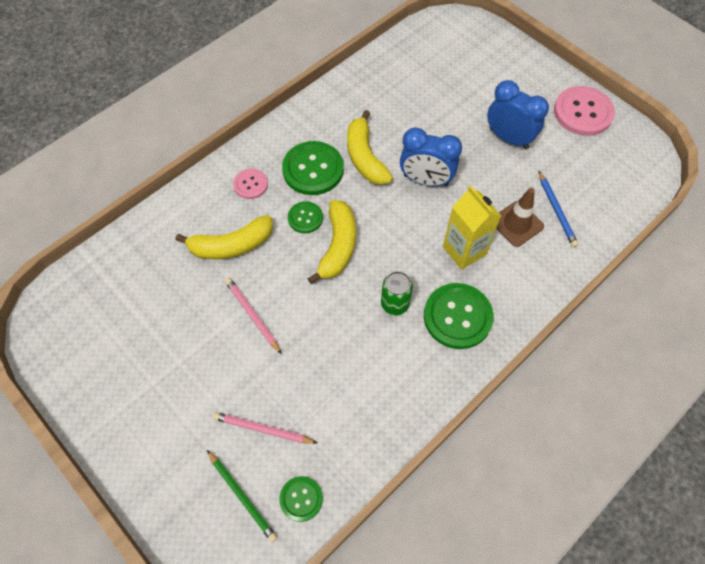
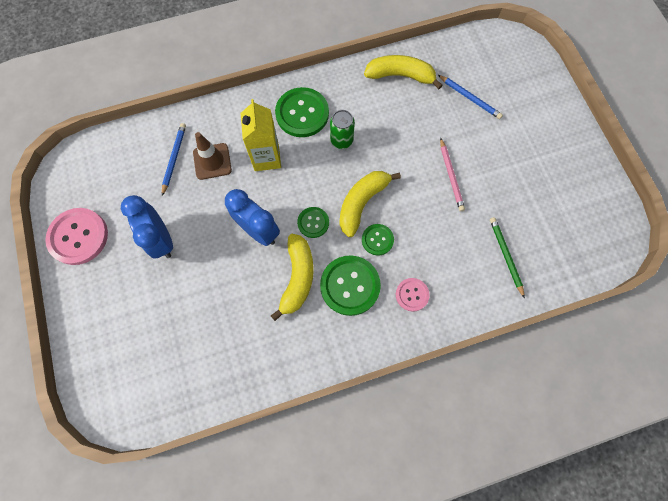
camera: 155 degrees left, 10 degrees up
(231, 245) = (448, 241): yellow banana -> yellow banana (400, 75)
(242, 496) = (495, 67): green pencil -> green pencil (505, 256)
(263, 429) = (469, 98): pink pencil -> blue pencil
(301, 499) = (459, 52): green button -> green button (313, 223)

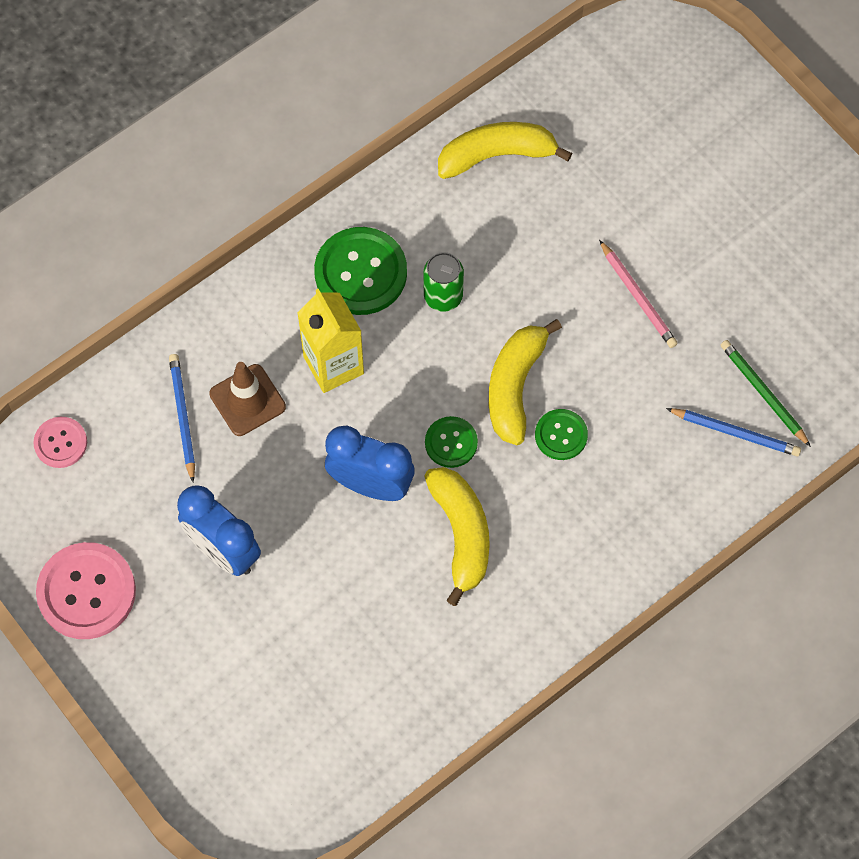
camera: 20 degrees left, 5 degrees down
(350, 285) = (546, 518): green button -> none
(412, 295) = (644, 499): pink button -> pink button (60, 443)
(469, 98) = (622, 157): blue pencil -> blue pencil (735, 433)

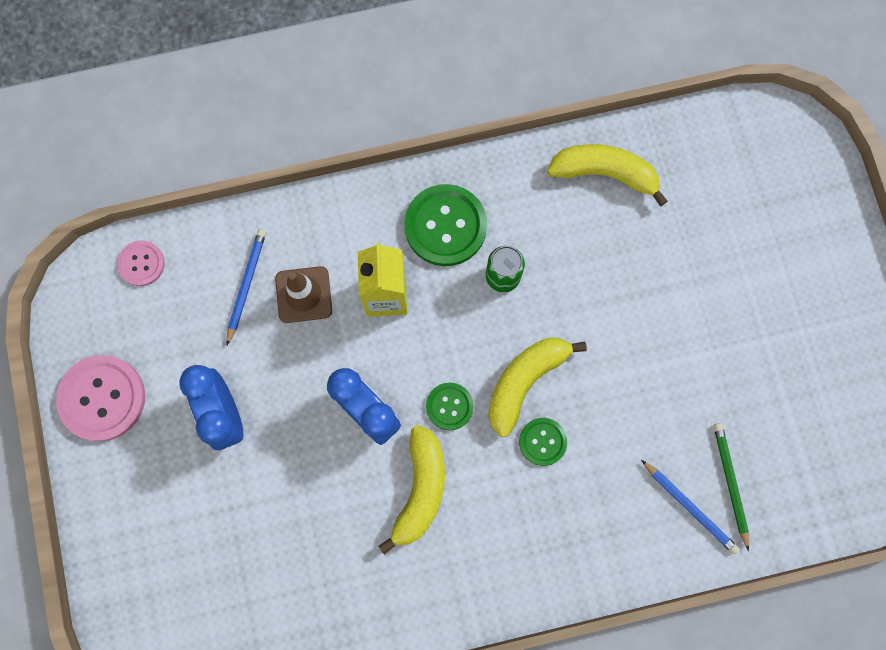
camera: 25 degrees right, 10 degrees up
(637, 297) = (664, 349): pink pencil -> none

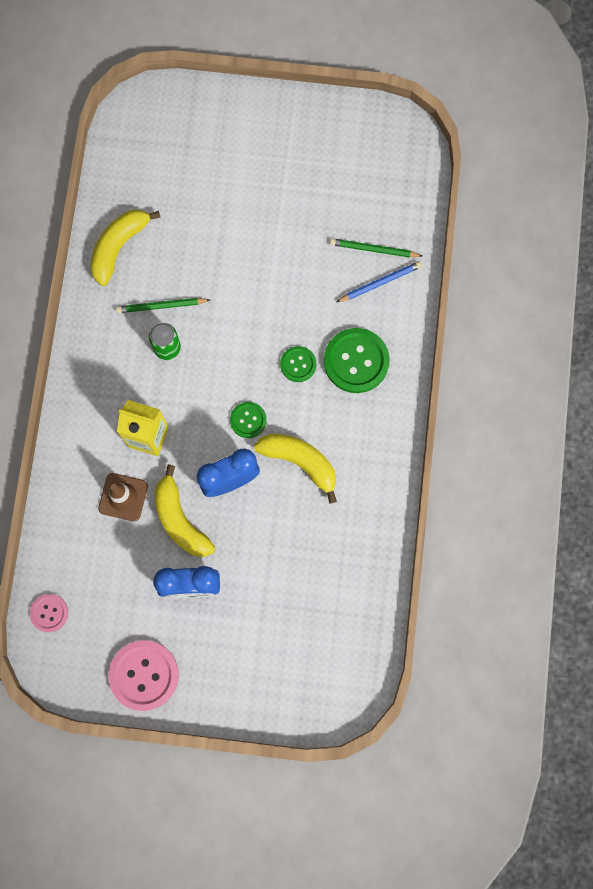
camera: 70 degrees left, 0 degrees up
(246, 285) = (99, 538): blue pencil -> none
(445, 226) = (112, 375): green button -> green button (356, 361)
(524, 381) = (250, 361): yellow banana -> yellow banana (180, 519)
(551, 250) = (161, 306): none -> green pencil

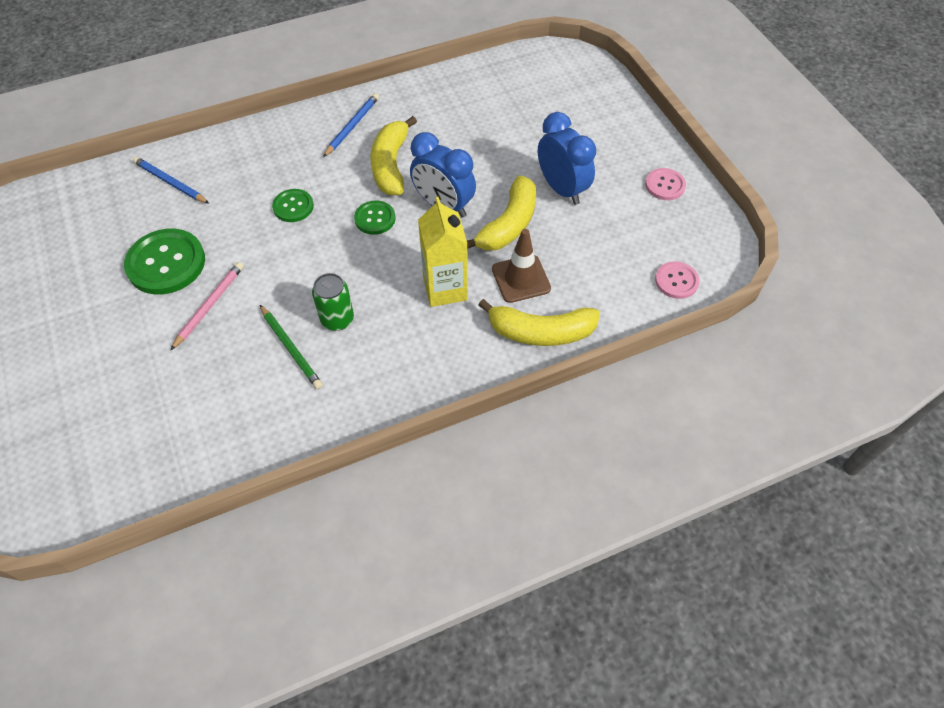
camera: 120 degrees left, 20 degrees down
(119, 247) = (236, 428): yellow banana -> yellow banana (541, 332)
(144, 675) = (665, 185): pink button -> pink button, size x0.55
(233, 267) = (209, 306): none -> pink pencil
(356, 361) = (265, 167): green button -> green button (166, 263)
(366, 453) = (352, 126): none -> blue pencil
(374, 249) = (134, 201): green pencil -> none

